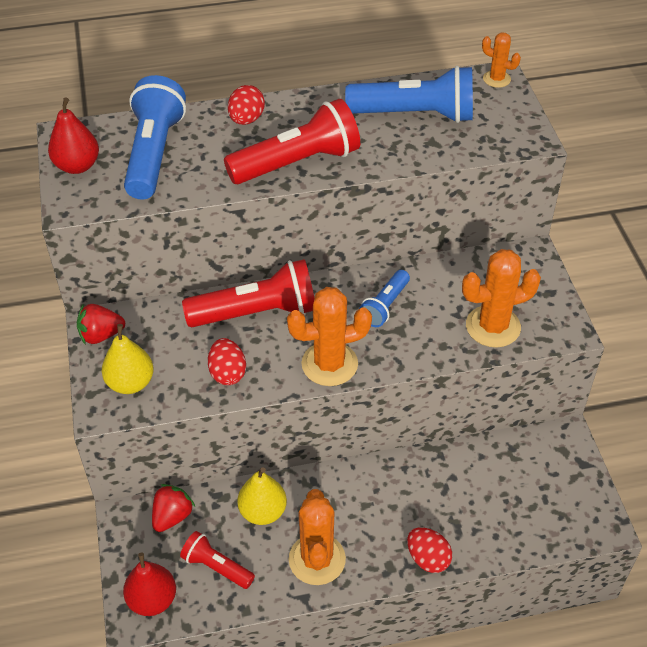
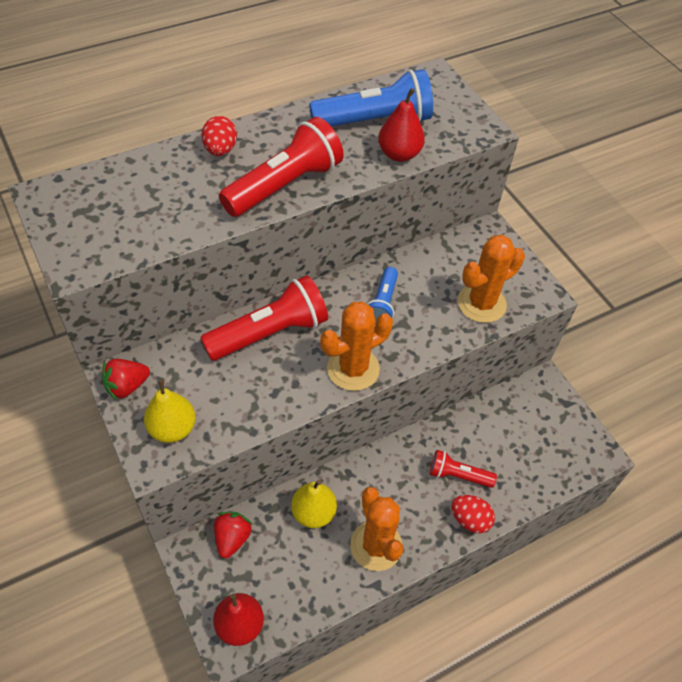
camera: 20 degrees left, 5 degrees up
(77, 166) = (67, 225): red pear -> red pear (399, 154)
(154, 153) = (141, 199): blue flashlight -> none
(216, 567) = (289, 577): red flashlight -> red flashlight (458, 475)
(227, 373) = (262, 398): red egg -> none
(496, 79) = (433, 77): orange cactus -> none

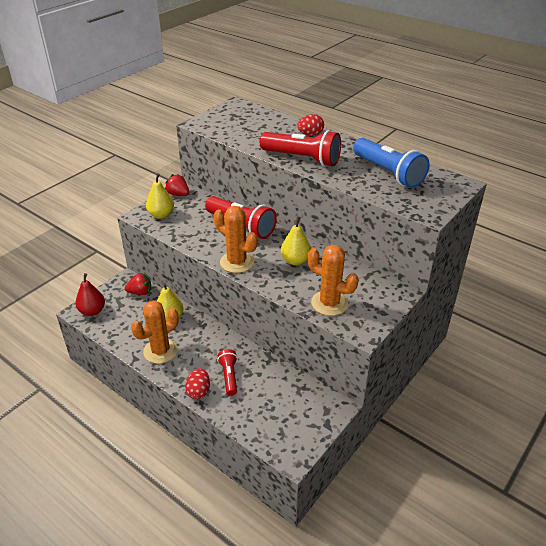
camera: 70 degrees right, 15 degrees down
(383, 303) = (295, 260): blue flashlight -> yellow pear
(399, 154) = (368, 188): red pear -> none

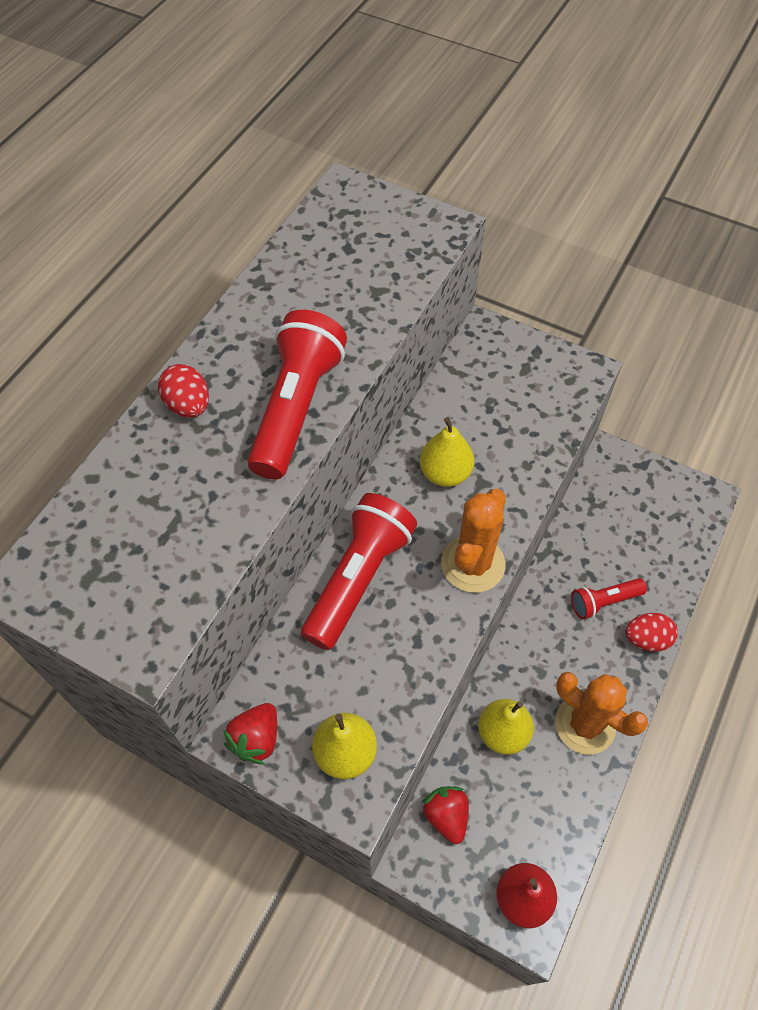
camera: 100 degrees left, 20 degrees up
(329, 303) = (538, 415): orange cactus -> none
(388, 173) = (328, 276): blue flashlight -> none

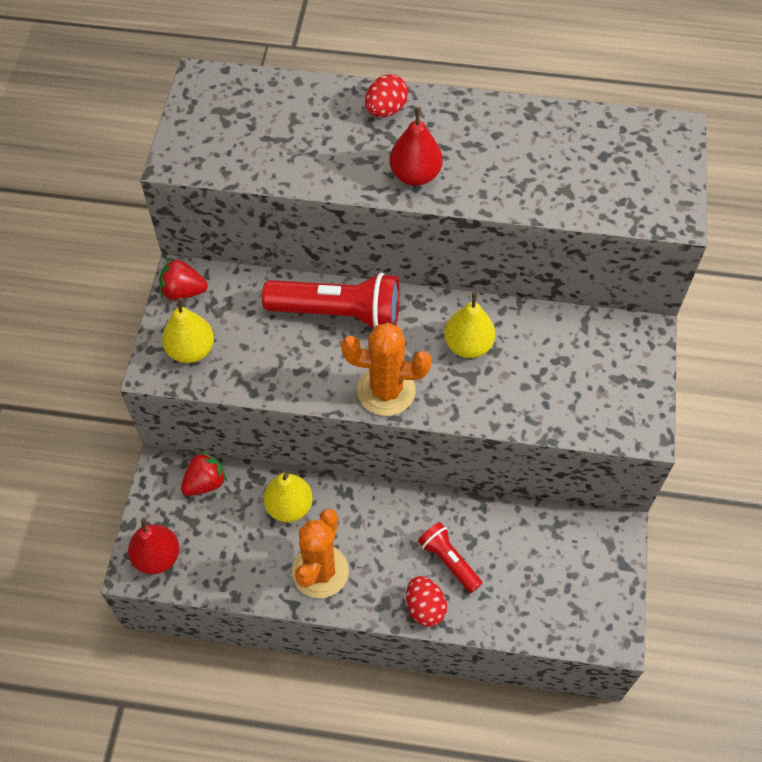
camera: 70 degrees right, 0 degrees up
(296, 408) = (415, 175): red flashlight -> red pear

